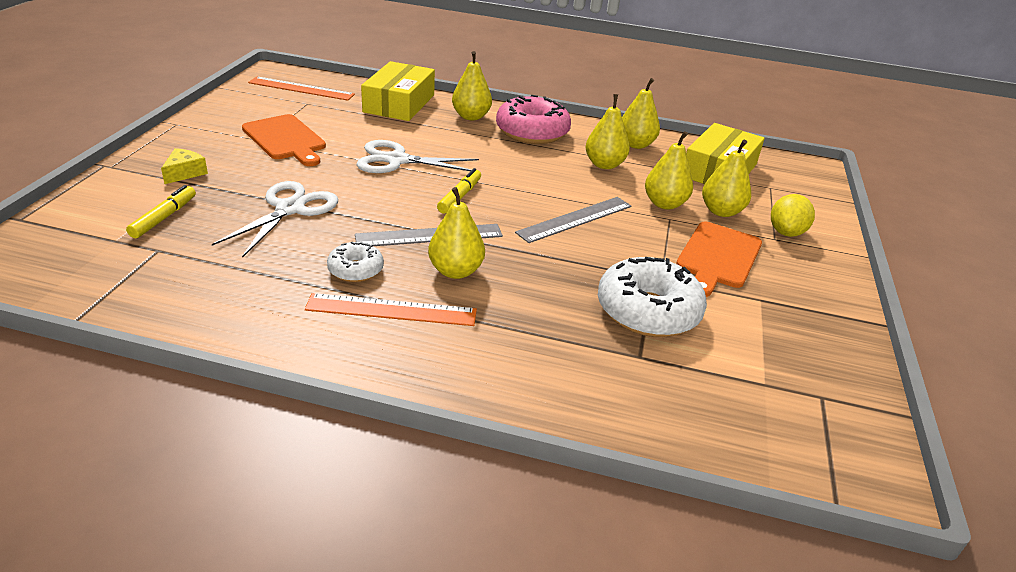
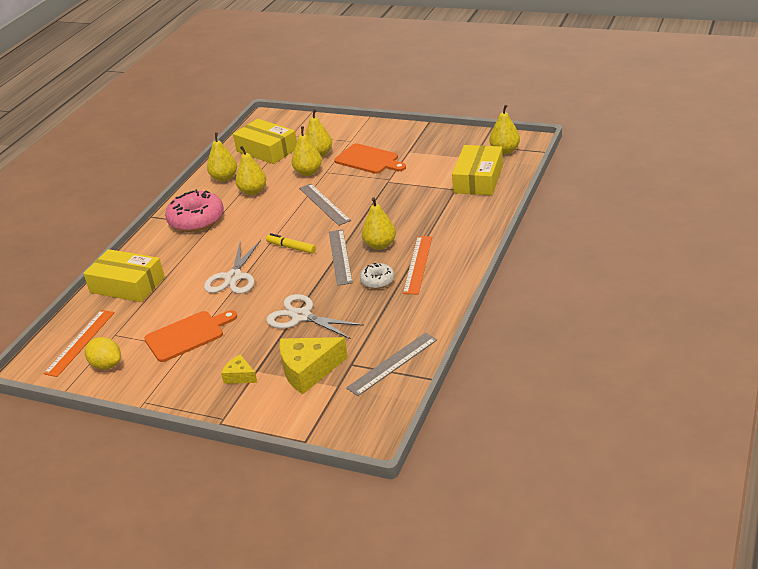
camera: 75 degrees left, 0 degrees up
(134, 285) = (392, 363): none -> grey ruler
(164, 217) = (308, 371): yellow marker -> yellow cheese
(471, 117) = (162, 248): yellow pear -> yellow pear (505, 151)
(648, 311) = (418, 184): white donut -> none
(683, 389) = (478, 179): none -> yellow box
(786, 232) = (344, 136): yellow lemon -> yellow lemon (106, 365)

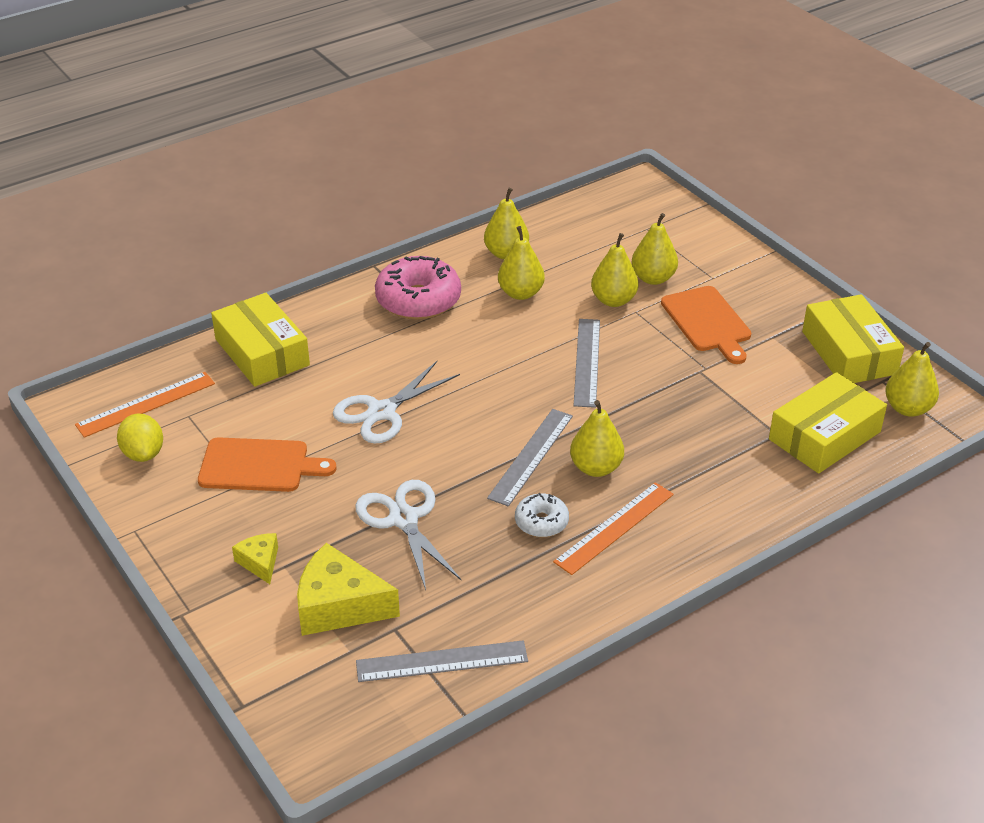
camera: 30 degrees right, 5 degrees up
(267, 150) = (595, 236): yellow box -> yellow box (849, 352)
(291, 247) = (487, 406): yellow marker -> none

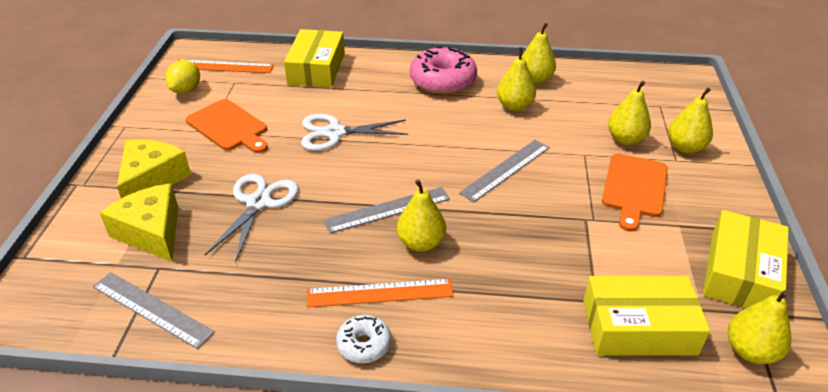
camera: 40 degrees right, 0 degrees up
(260, 562) = (152, 180): yellow cheese -> yellow cheese, size x1.89
(541, 522) = (336, 257): white donut -> white donut (364, 344)
(613, 300) = (576, 140): yellow pear -> yellow pear (685, 147)

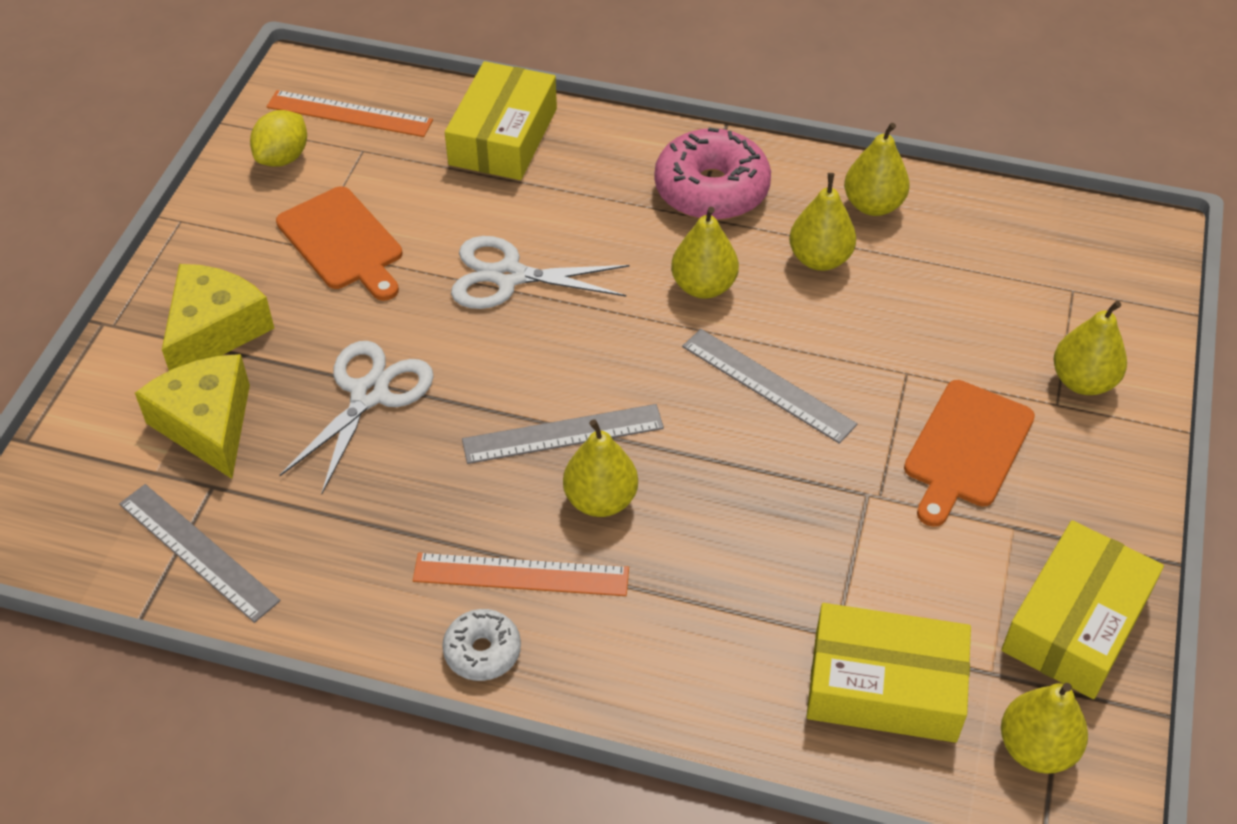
camera: 10 degrees right, 10 degrees up
(505, 169) = (768, 385): grey ruler -> grey ruler turned 75 degrees clockwise
(625, 139) = (986, 351): yellow pear -> yellow pear (703, 286)

